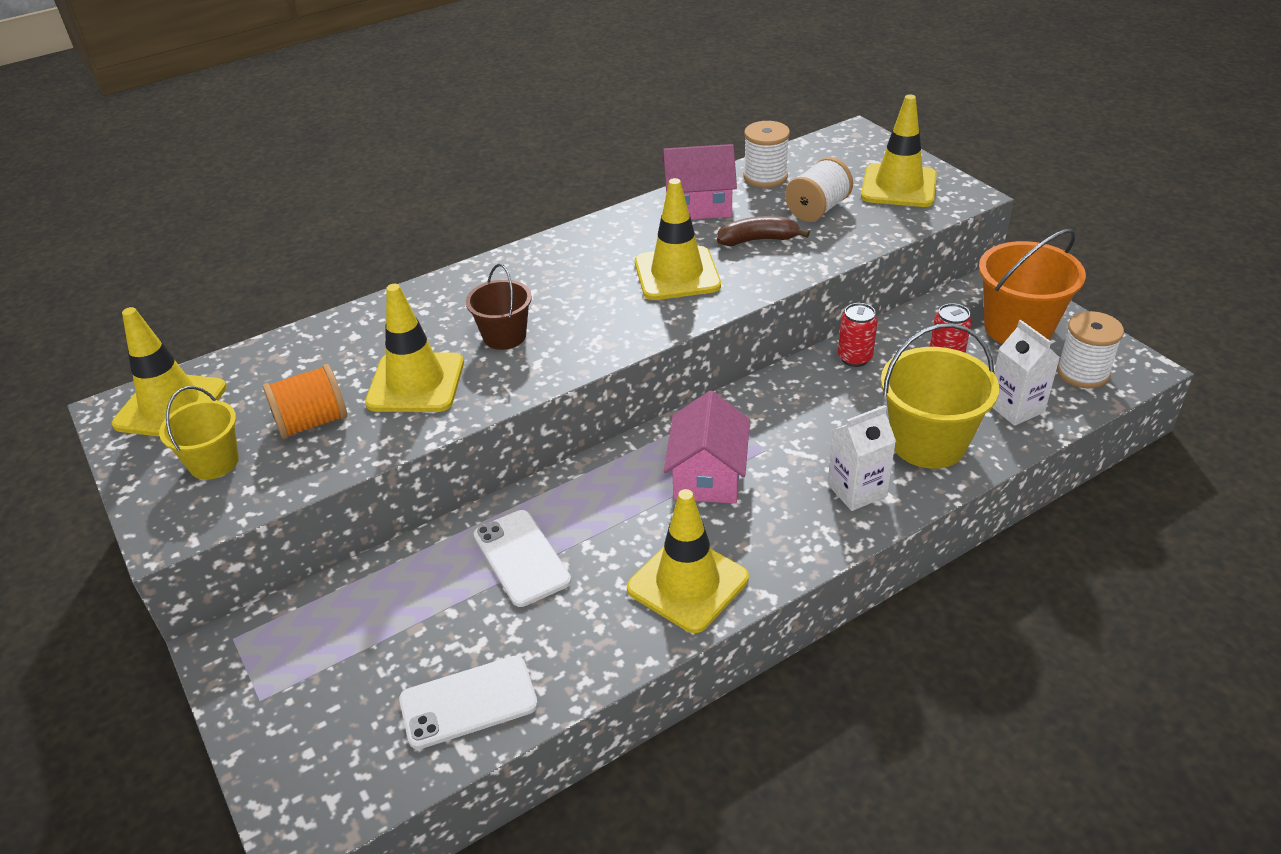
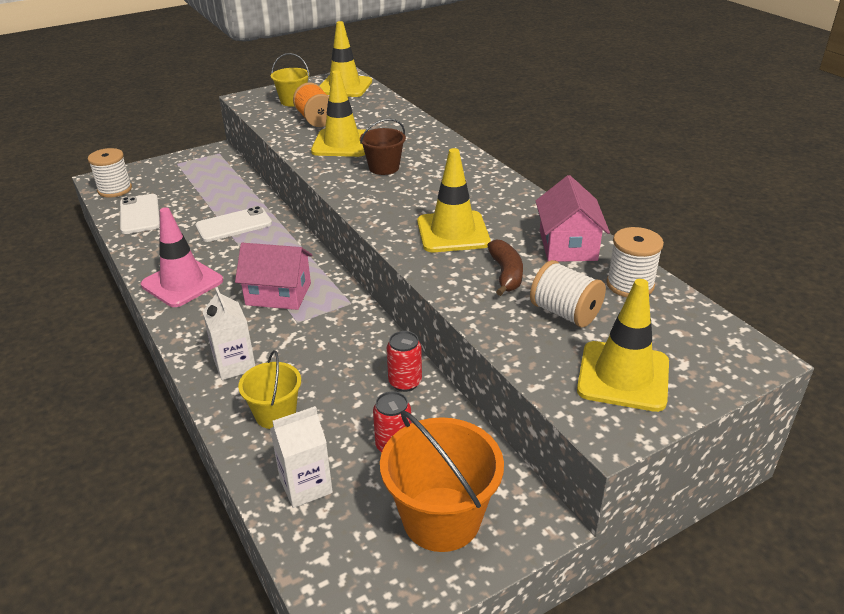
camera: 90 degrees right, 5 degrees down
(687, 583) = (182, 283): yellow traffic cone -> pink traffic cone
(928, 443) = (275, 414): yellow bucket -> yellow bucket, size x0.60
(1082, 372) = (350, 560): white spool -> white spool (115, 189)

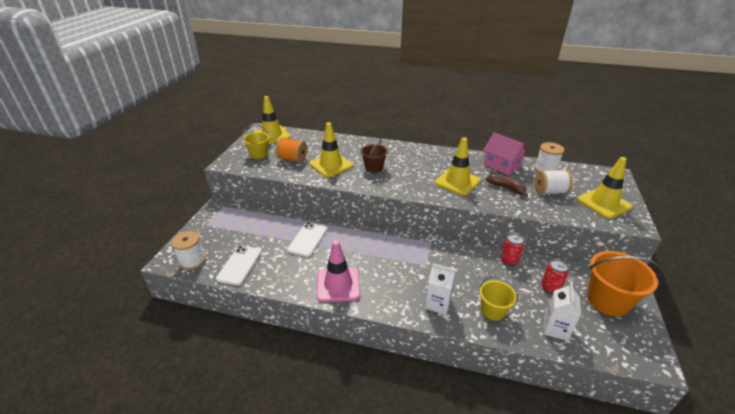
camera: 45 degrees left, 0 degrees up
(140, 214) = (239, 265): white phone -> white phone turned 75 degrees clockwise
(278, 294) = (394, 258): pink house -> none

